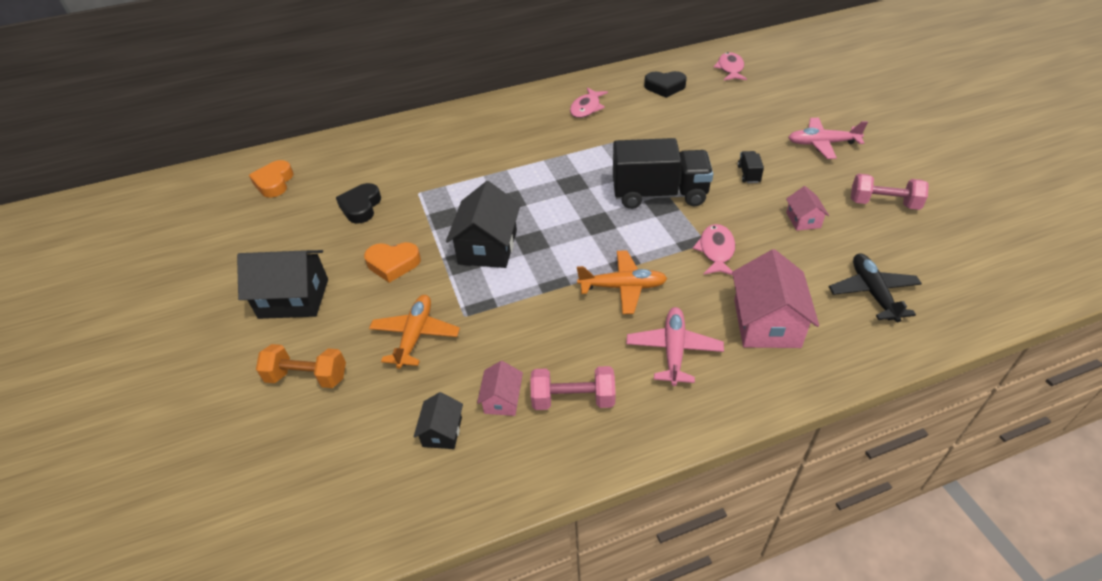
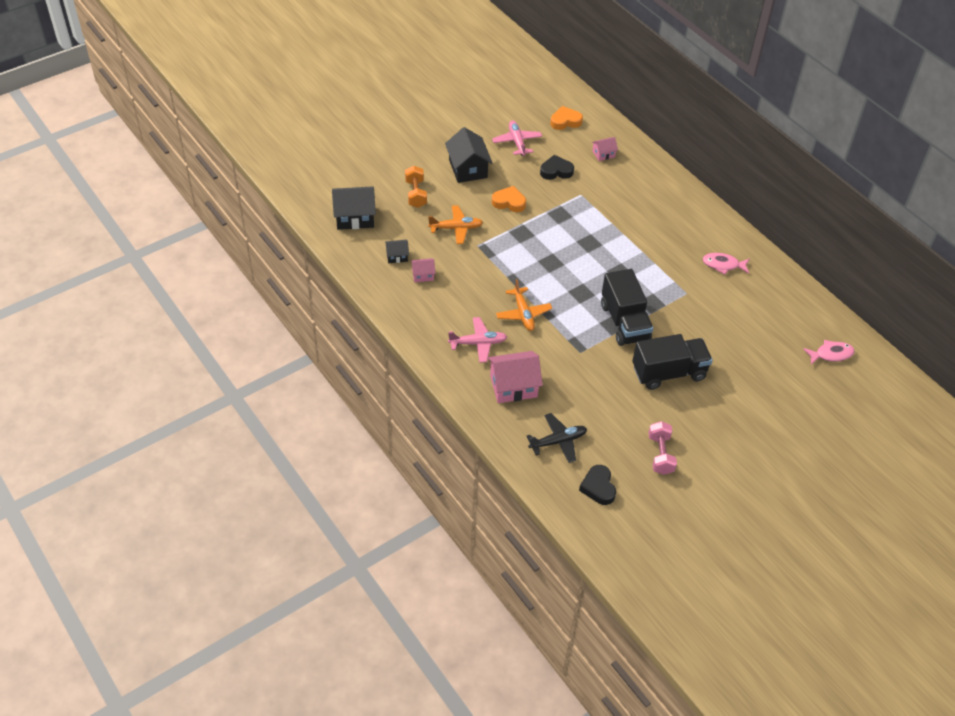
camera: 70 degrees right, 5 degrees up
(393, 264) = (509, 202): orange heart -> orange heart turned 120 degrees clockwise
(488, 247) = (538, 242): black house -> black house (355, 217)
(573, 399) = (431, 304): pink dumbbell -> none
(665, 87) = (778, 311): black heart -> black heart (598, 487)
(716, 251) = (573, 358): pink fish -> none
(748, 174) = (669, 372): black truck -> black truck, size x2.47
(803, 220) = (623, 405): pink house -> pink house (603, 154)
(822, 144) = (730, 419): pink plane -> pink plane (517, 142)

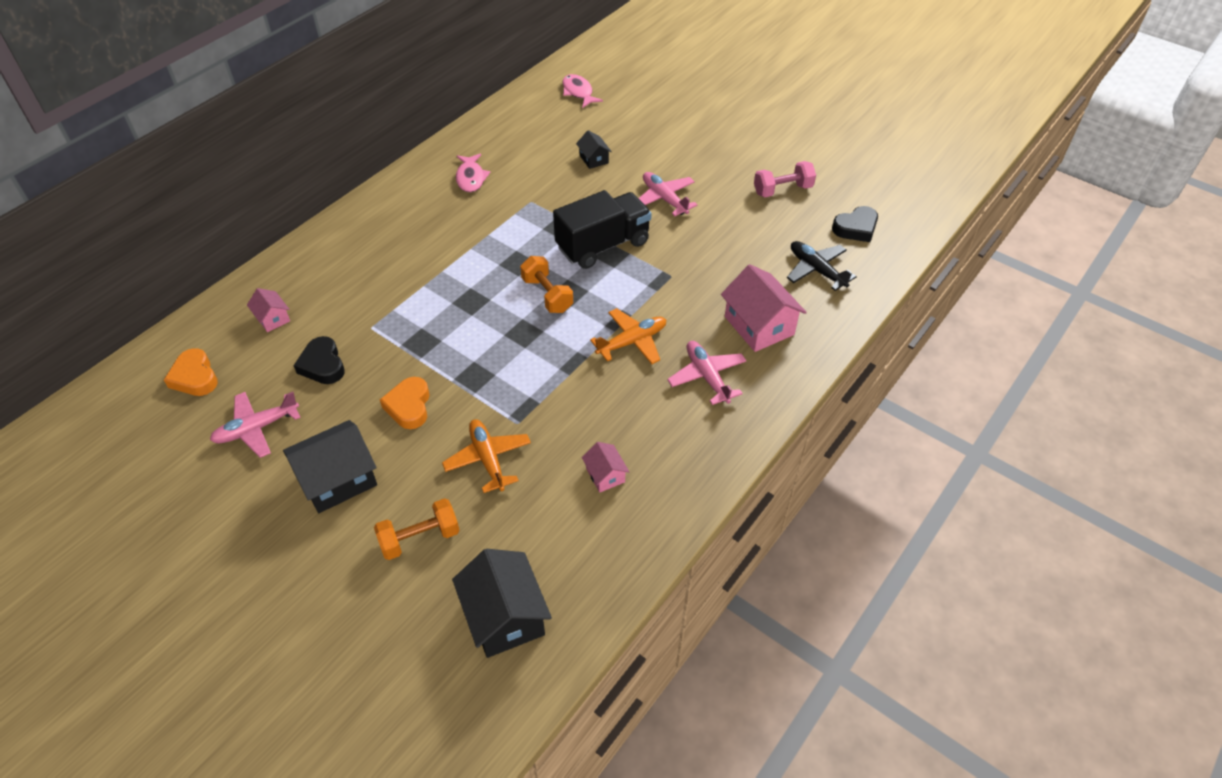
camera: 105 degrees left, 0 degrees up
(397, 256) = (577, 522): black house -> black house (594, 159)
(582, 281) = (547, 295): none -> orange dumbbell
(669, 372) = (664, 199): black truck -> pink plane

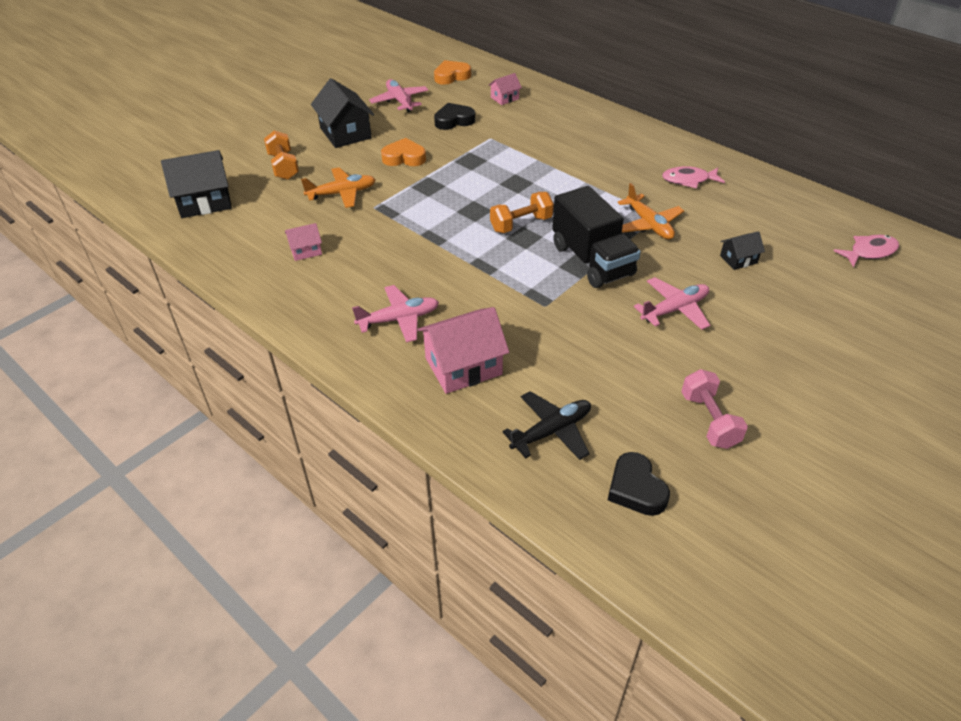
camera: 95 degrees right, 5 degrees down
(632, 342) = (453, 273): orange plane -> orange plane (649, 224)

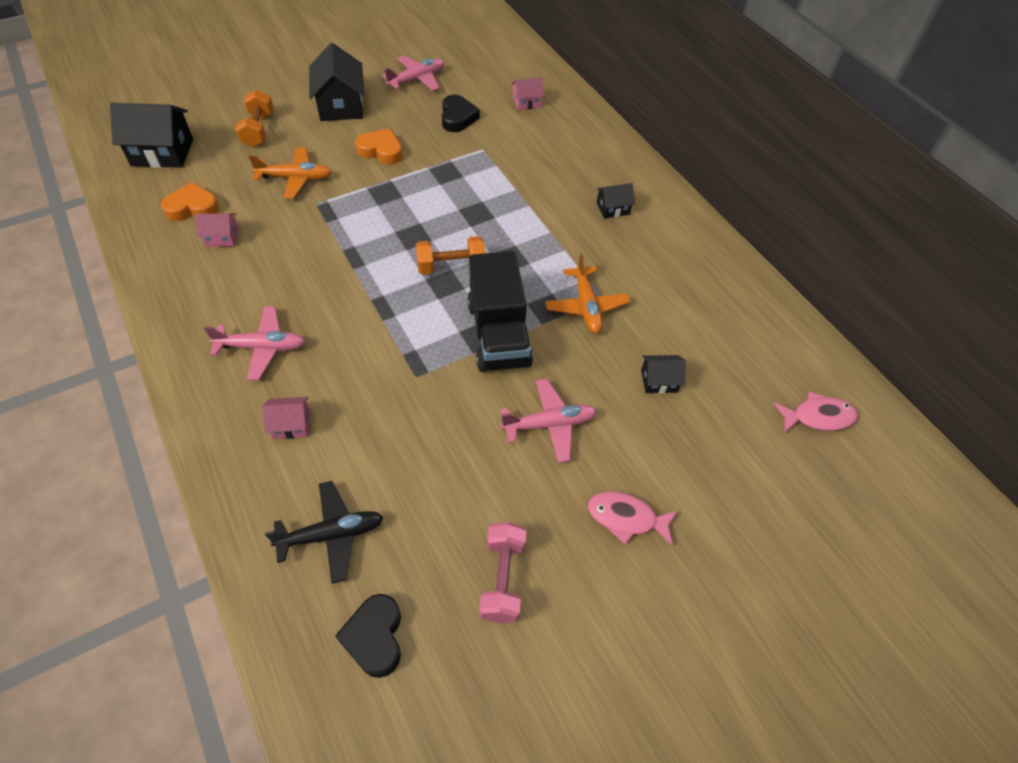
camera: 15 degrees right, 10 degrees up
(400, 101) = (417, 79): pink plane -> pink plane turned 60 degrees clockwise
(451, 76) = (487, 61): orange heart -> orange heart (193, 207)
(454, 120) = (457, 118): black heart -> black heart turned 90 degrees clockwise
(463, 366) = (291, 424): pink house -> pink house, size x0.52
(624, 155) = (612, 208): none -> black house
(688, 180) = (664, 261): pink fish -> pink fish (626, 518)

